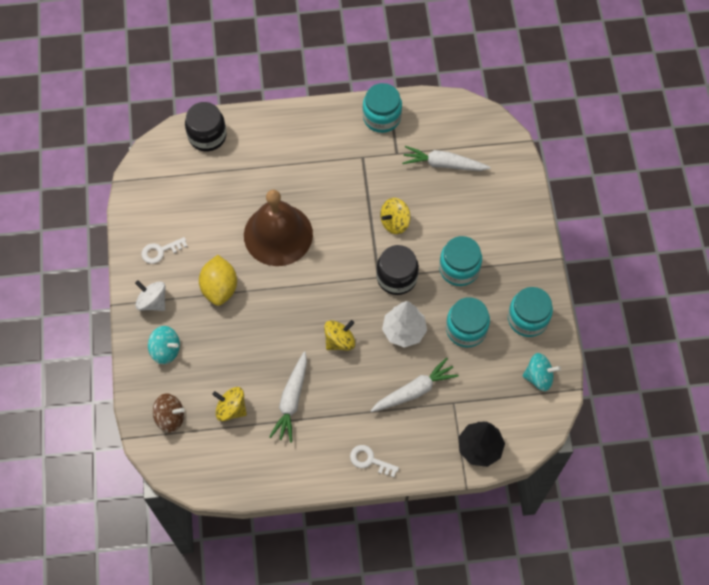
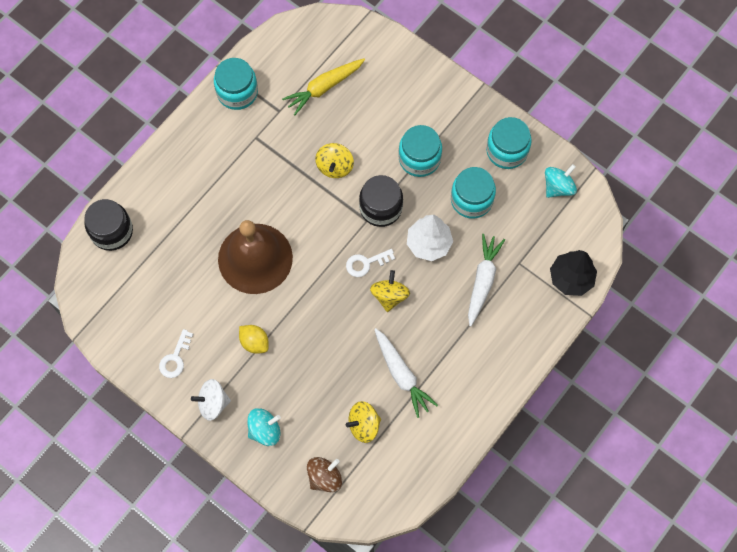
camera: 45 degrees left, 5 degrees up
(220, 288) = (254, 342): yellow lemon -> yellow lemon, size x0.64
(369, 460) = (504, 363): white key -> white key (366, 263)
(443, 164) = (324, 87): white carrot -> yellow carrot

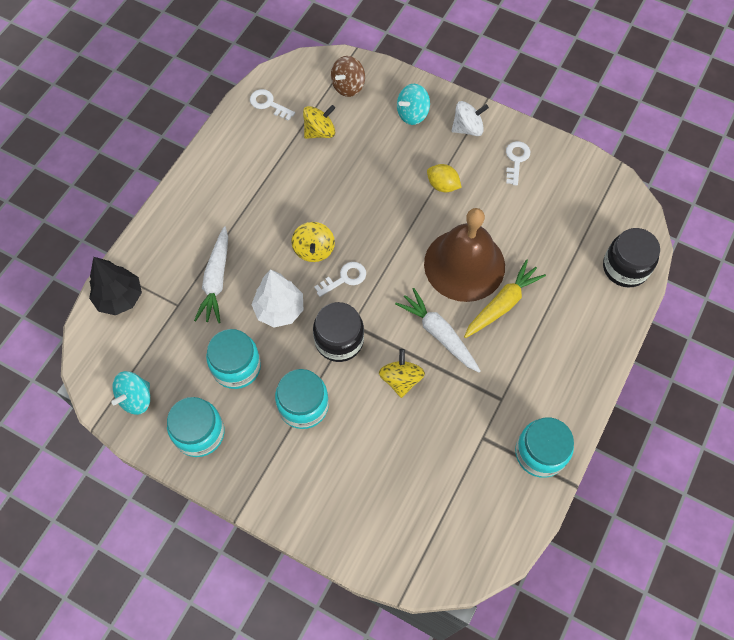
camera: 170 degrees right, 5 degrees down
(324, 87) = (435, 478): yellow carrot -> yellow carrot (502, 304)
(402, 375) = (290, 179): white carrot -> white carrot (439, 334)
(412, 469) = (268, 104): none -> white key

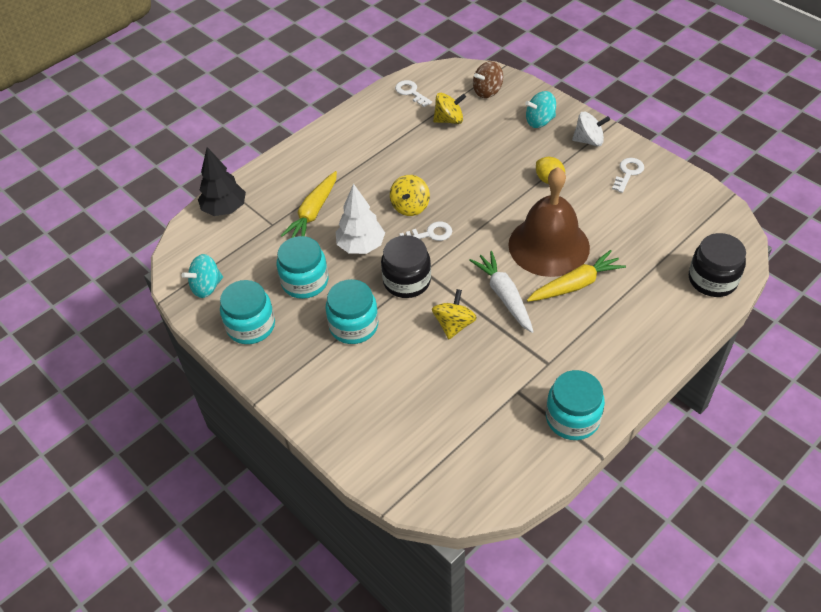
camera: 20 degrees right, 15 degrees down
(216, 280) = (313, 212): white carrot -> yellow carrot

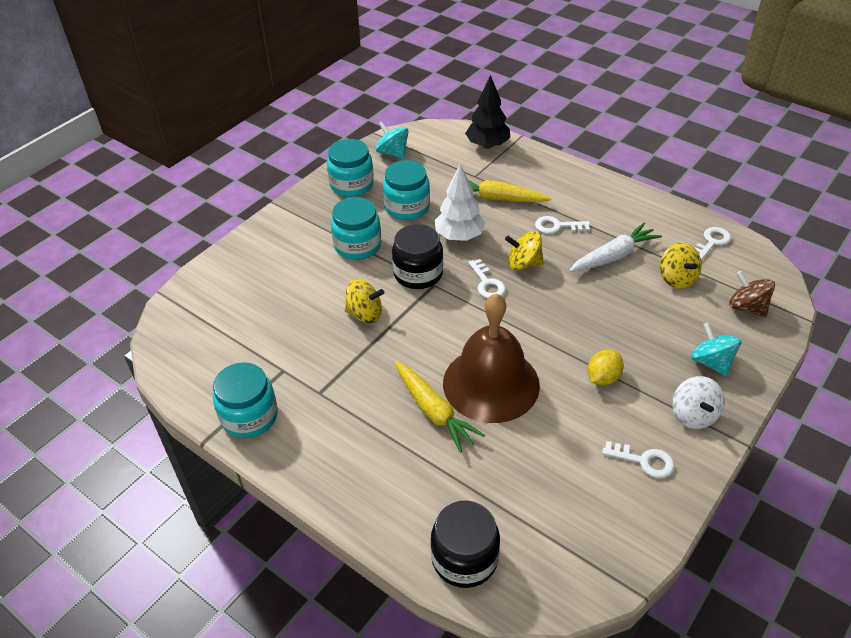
camera: 80 degrees right, 5 degrees down
(366, 178) = (557, 226): none -> white key
(504, 296) = (408, 350): white carrot -> white carrot (614, 256)

